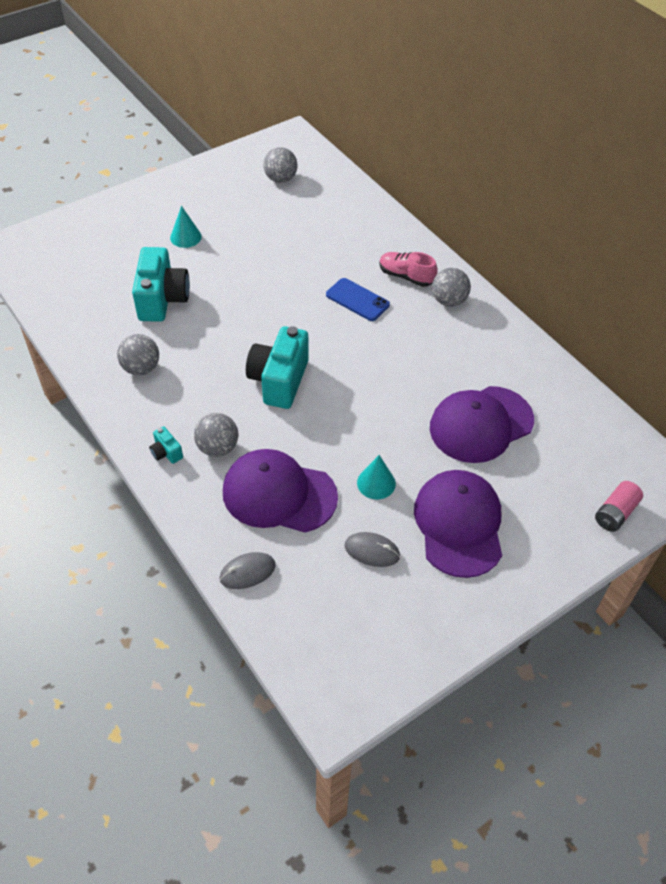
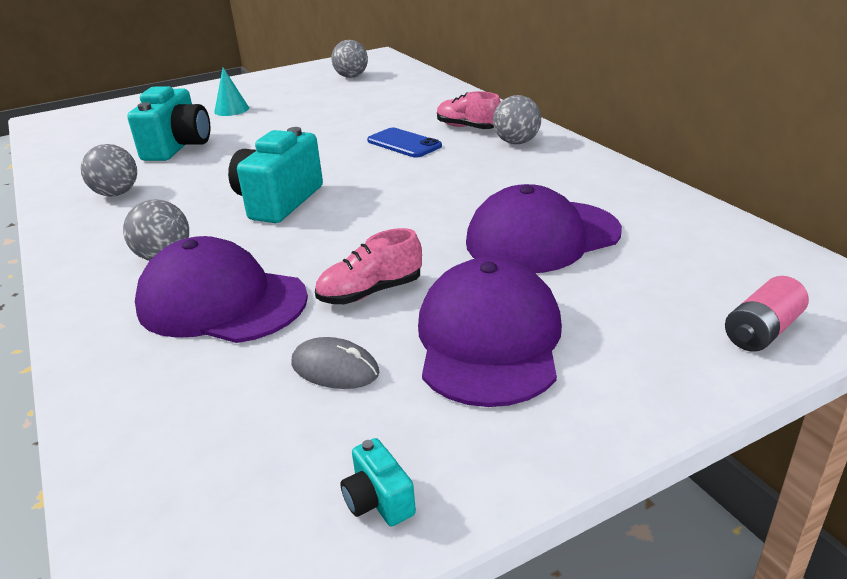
camera: 10 degrees right, 20 degrees down
(166, 452) = (93, 261): turquoise camera -> turquoise camera (378, 501)
(247, 572) = (121, 389): grey mouse -> none
(376, 483) = (370, 292): turquoise cone -> pink shoe

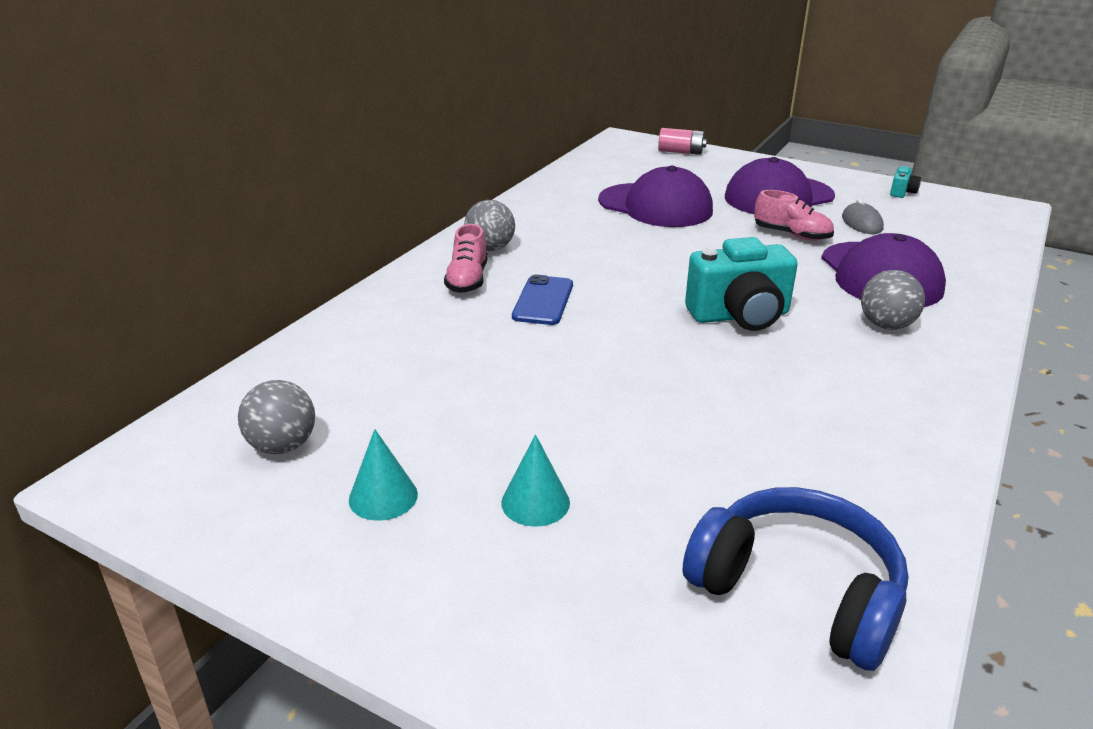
camera: 125 degrees left, 0 degrees up
(94, 140) = (797, 591): none -> blue headphones
(116, 193) = (864, 428): grey ball -> none
(178, 147) = (714, 465): turquoise camera -> none
(286, 88) = (383, 497): none -> turquoise cone

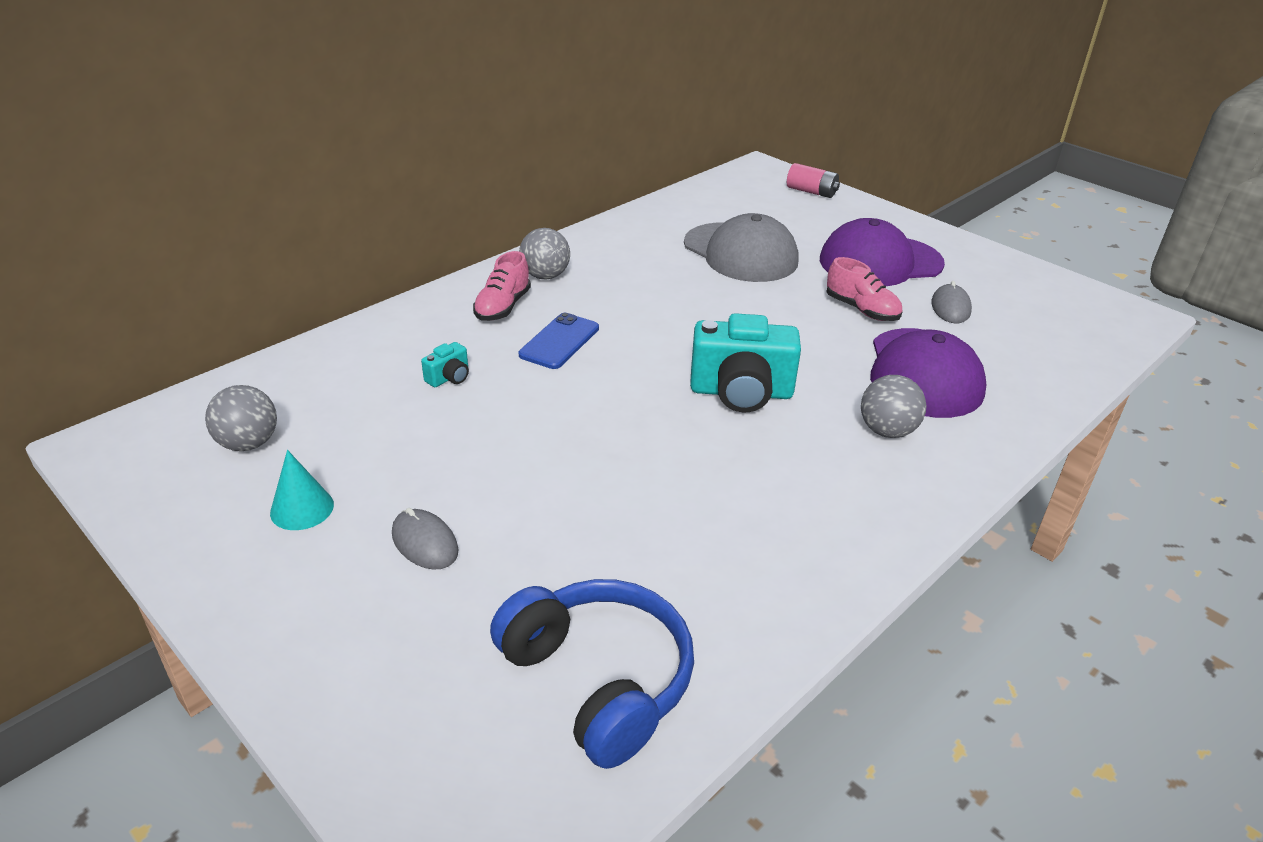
camera: 15 degrees right, 5 degrees up
(535, 502) = (424, 542): turquoise cone -> grey mouse
(655, 206) = (740, 253): purple cap -> grey cap
(902, 192) = (1025, 277): turquoise camera -> turquoise camera (449, 378)

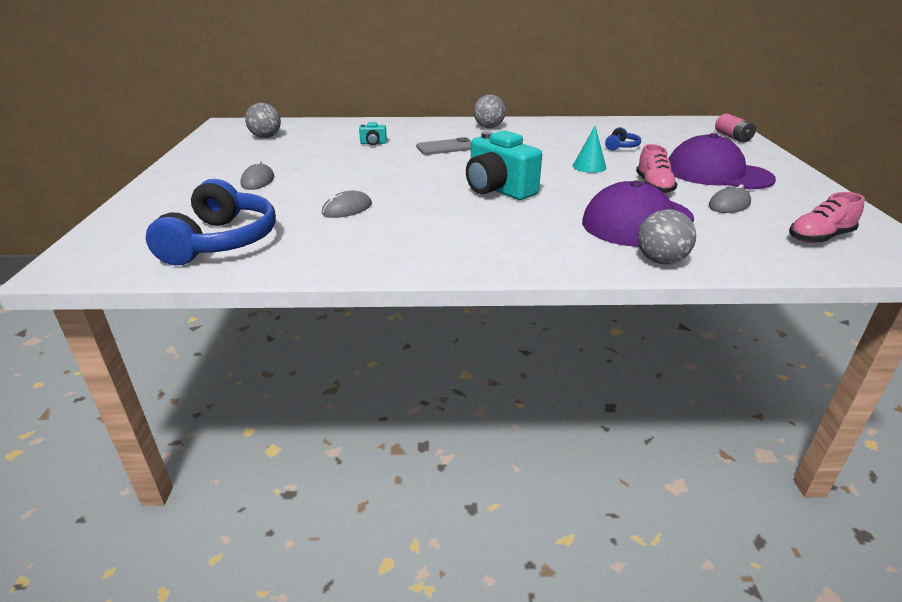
camera: 45 degrees right, 5 degrees down
(302, 508) = (243, 157): turquoise cone -> turquoise cone (589, 166)
(502, 307) = (445, 131): pink shoe -> pink shoe (819, 237)
(559, 341) = (446, 147): blue phone -> grey phone
(640, 522) = (347, 209): none -> grey mouse
(740, 253) = (621, 146): grey cap -> blue headphones
(887, 431) = (553, 231): grey ball -> grey ball (661, 260)

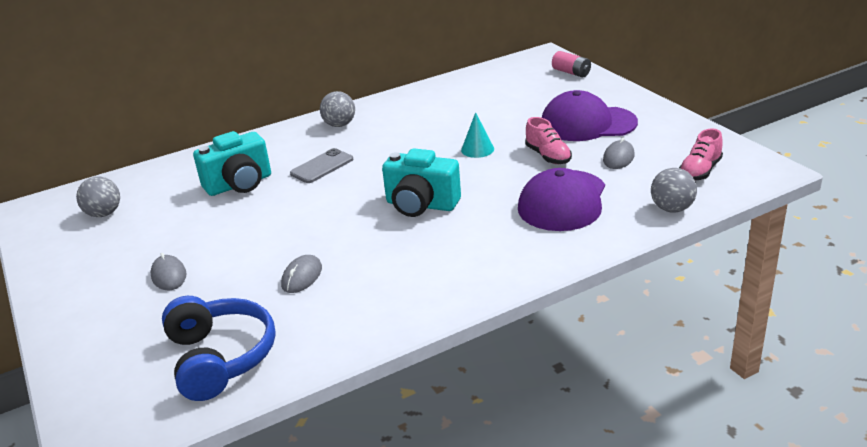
camera: 25 degrees left, 0 degrees up
(373, 143) = (239, 184): turquoise camera -> turquoise camera, size x2.27
(621, 146) = (486, 114): blue headphones -> none
(661, 260) = (607, 235): grey ball -> grey ball (672, 209)

